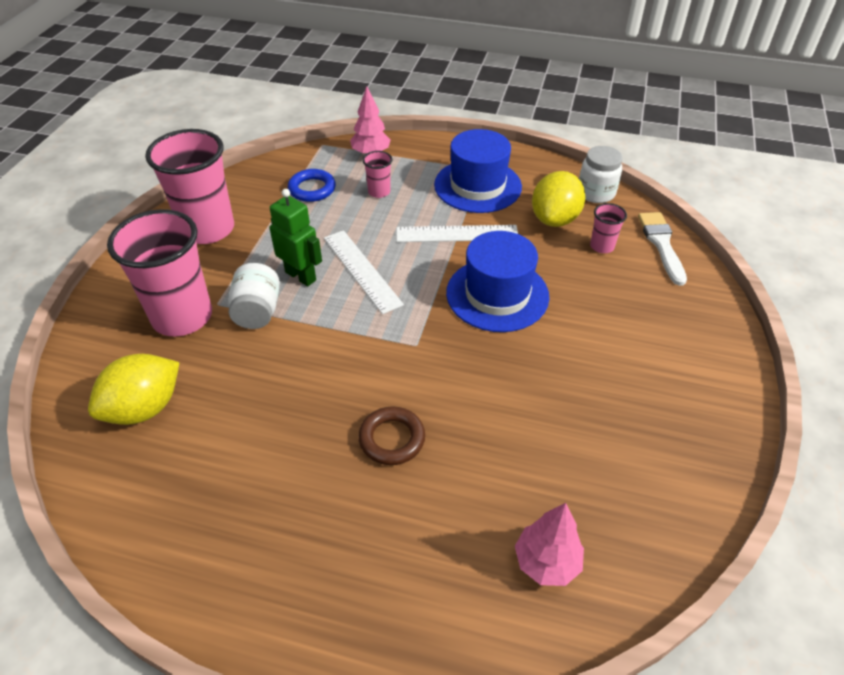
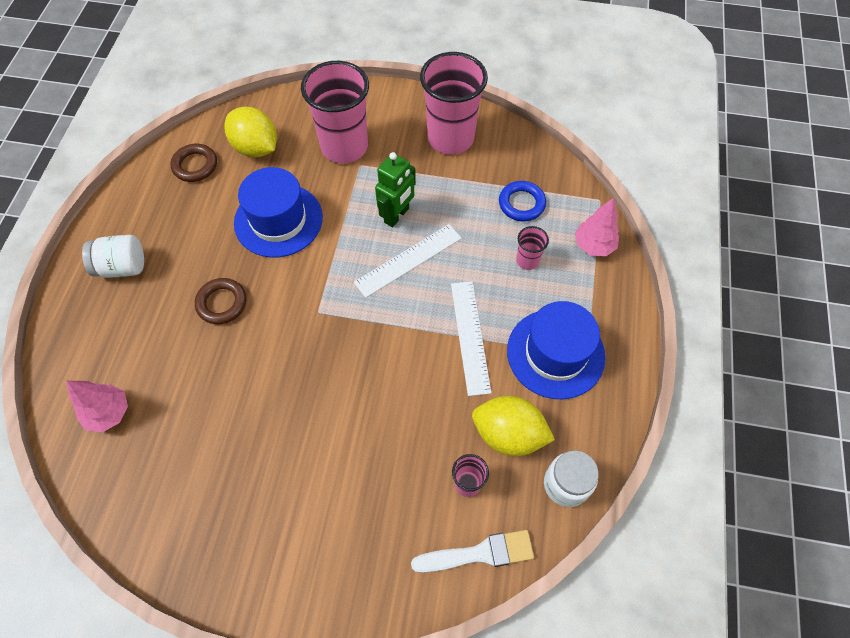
camera: 85 degrees right, 15 degrees up
(147, 483) = (195, 165): none -> brown ring
(257, 311) = (352, 193): white jar -> white jar (122, 267)
(497, 294) = (384, 376): blue hat -> blue hat (278, 220)

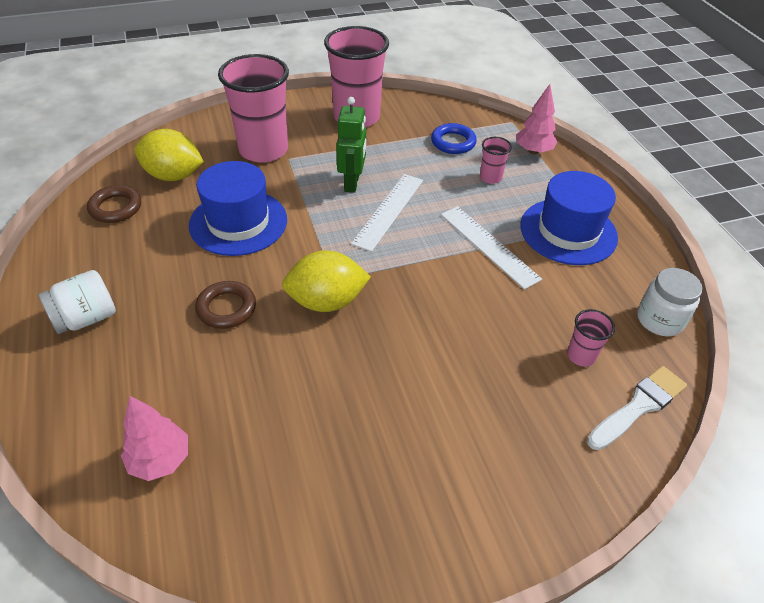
camera: 30 degrees left, 15 degrees down
(508, 434) = (582, 304): yellow lemon -> yellow lemon (326, 301)

